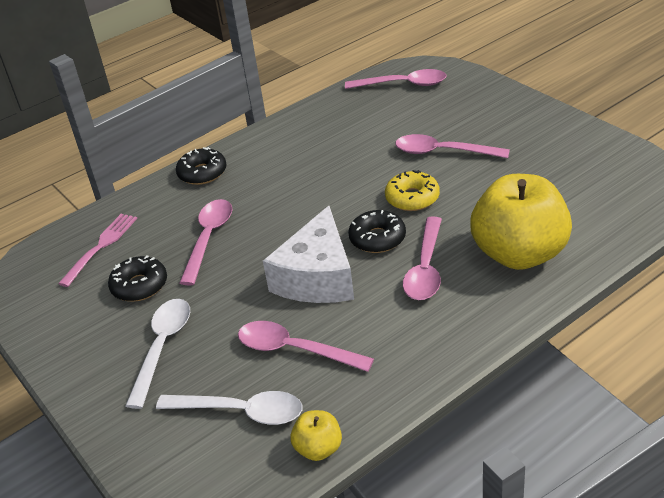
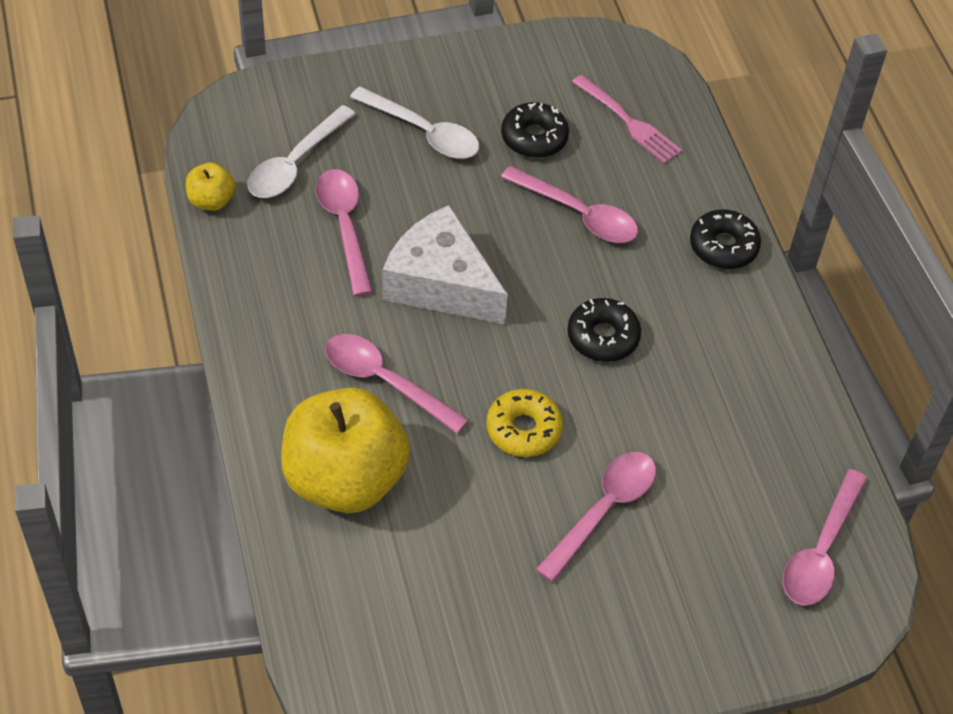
camera: 105 degrees right, 15 degrees up
(295, 350) = (344, 226): pink spoon -> pink spoon turned 60 degrees counterclockwise
(377, 238) = (469, 362): black donut -> black donut (603, 337)

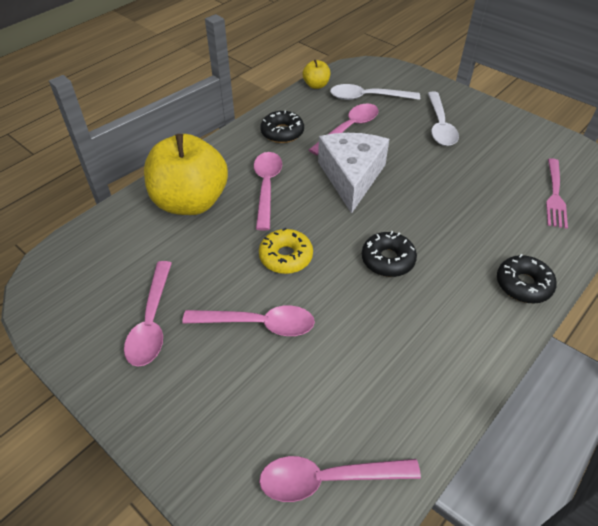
camera: 60 degrees right, 5 degrees down
(534, 137) = (491, 164): black donut -> black donut (282, 132)
(578, 214) = (462, 206): pink spoon -> pink spoon (152, 322)

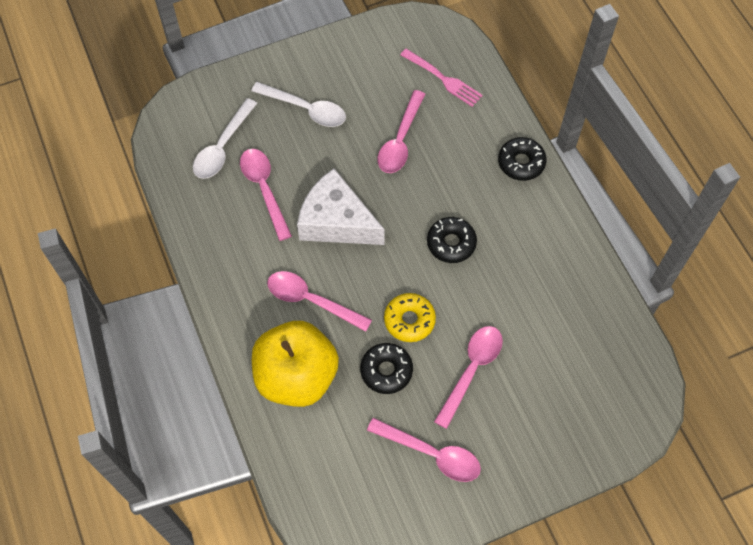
camera: 65 degrees left, 15 degrees up
(282, 132) = (235, 252): black donut -> black donut (386, 371)
(316, 85) = (170, 184): yellow apple -> none
(327, 479) = (618, 375): pink spoon -> pink spoon (400, 140)

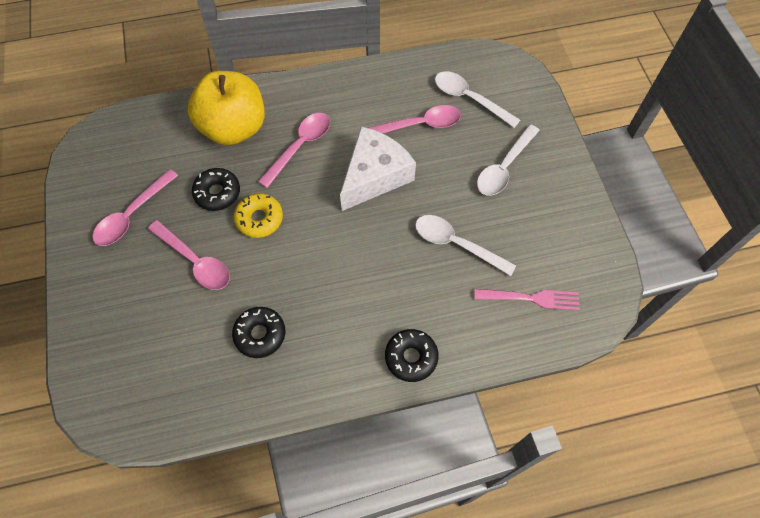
camera: 100 degrees right, 0 degrees up
(400, 140) = (456, 244): pink spoon -> white spoon
(442, 79) = (530, 298): pink fork -> pink fork turned 135 degrees counterclockwise
(451, 243) = (329, 269): black donut -> black donut (260, 334)

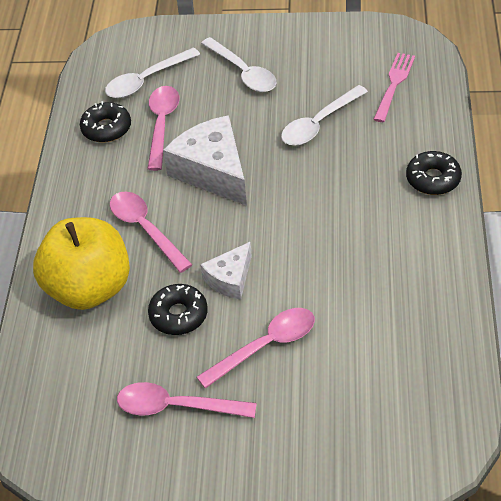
camera: 70 degrees left, 15 degrees down
(132, 215) = (176, 407): pink spoon -> pink spoon turned 135 degrees clockwise
(259, 219) = (230, 279): yellow donut -> white cheese
(260, 334) = (376, 296): black donut -> black donut (106, 128)

